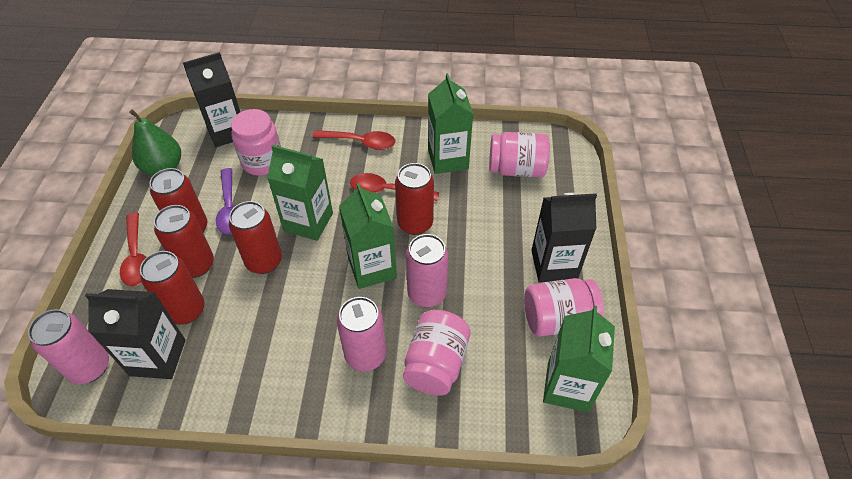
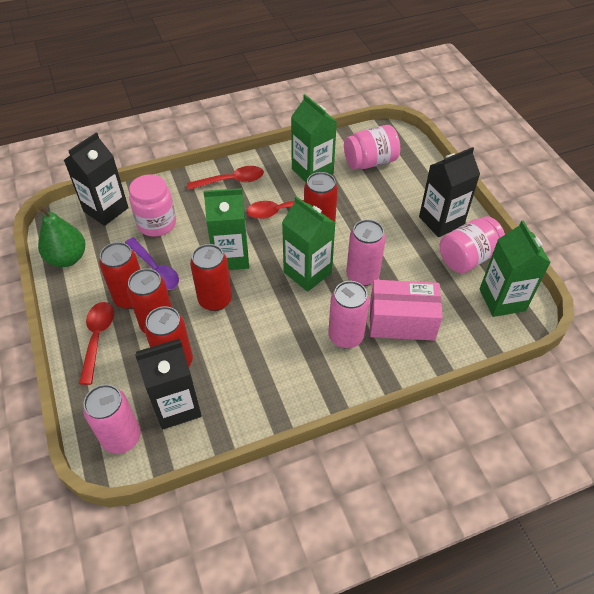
camera: 25 degrees left, 0 degrees up
(136, 257) = (98, 338): red spoon -> red spoon turned 135 degrees counterclockwise
(436, 363) = (401, 321): pink jar -> pink box

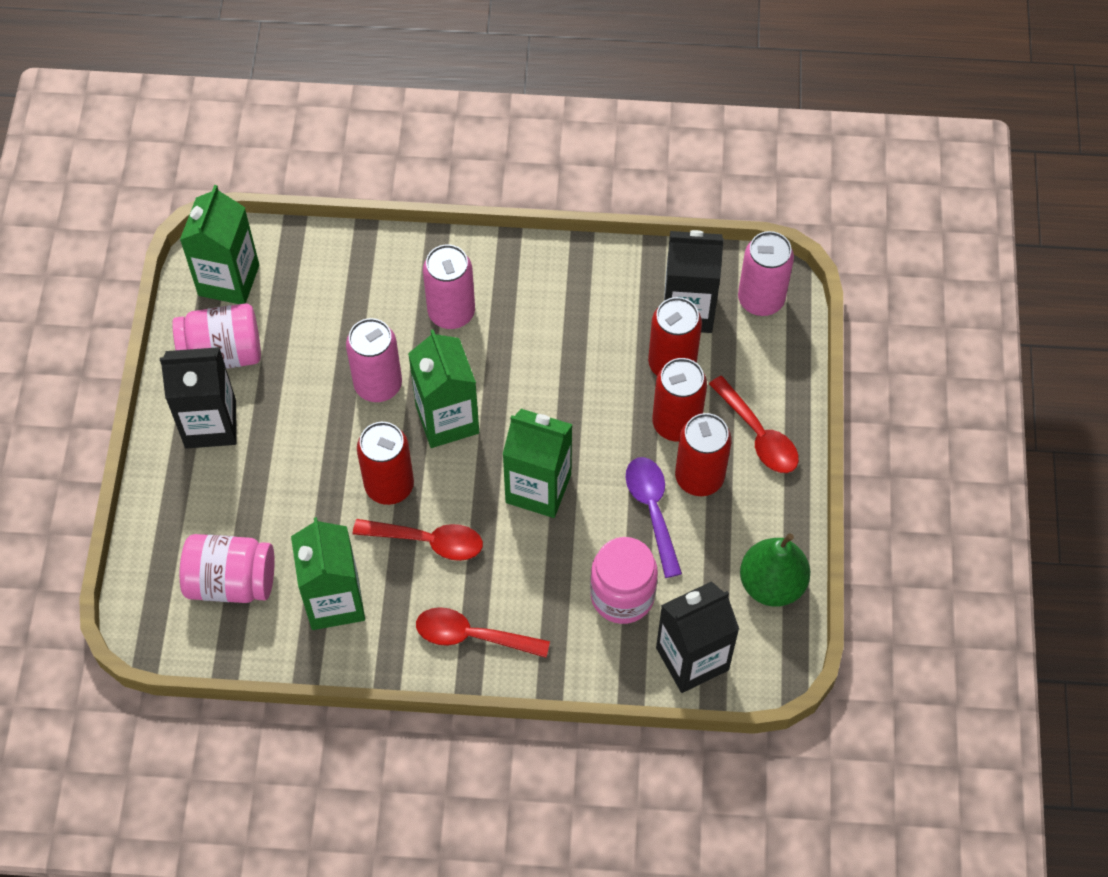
camera: 155 degrees left, 10 degrees up
(98, 338) = (758, 435): red spoon -> red spoon turned 60 degrees counterclockwise
(215, 300) = (589, 428): red can -> none
(401, 321) = (372, 303): pink box -> none

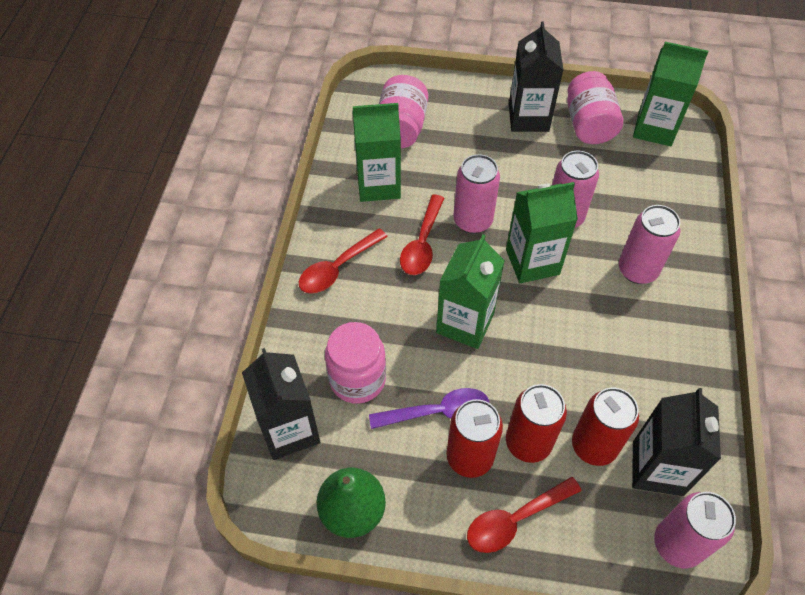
camera: 95 degrees right, 5 degrees down
(389, 486) = (472, 221): red can -> pink can
(472, 636) = (337, 268): red spoon -> red spoon turned 150 degrees counterclockwise

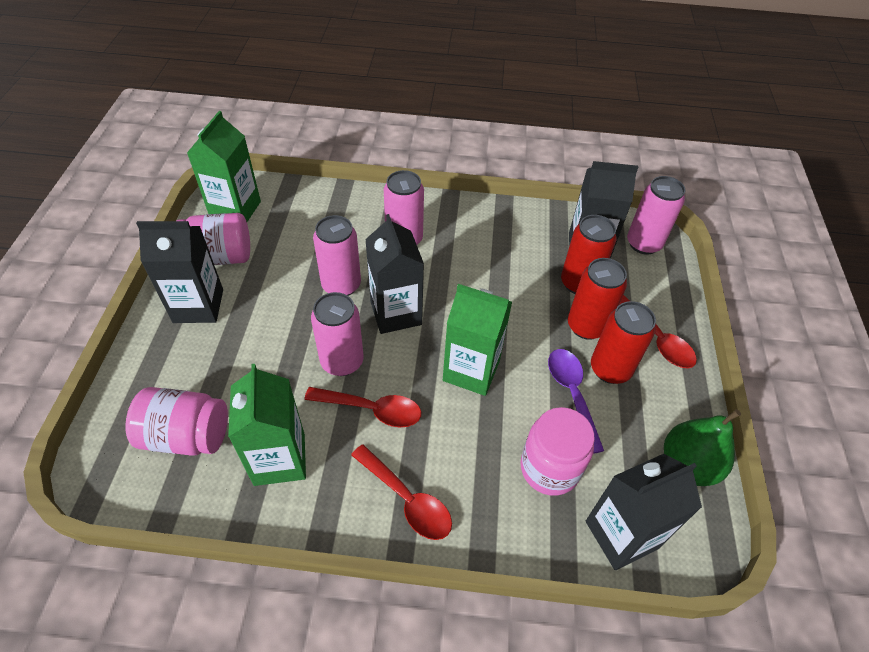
camera: 95 degrees left, 5 degrees down
(532, 262) = (396, 313): green carton -> black carton

